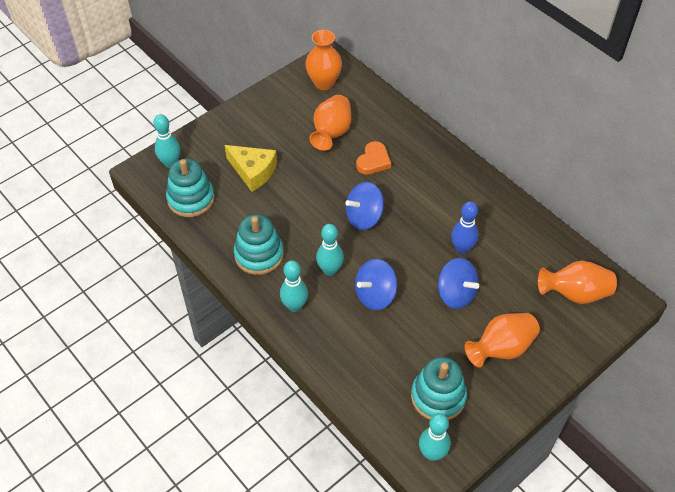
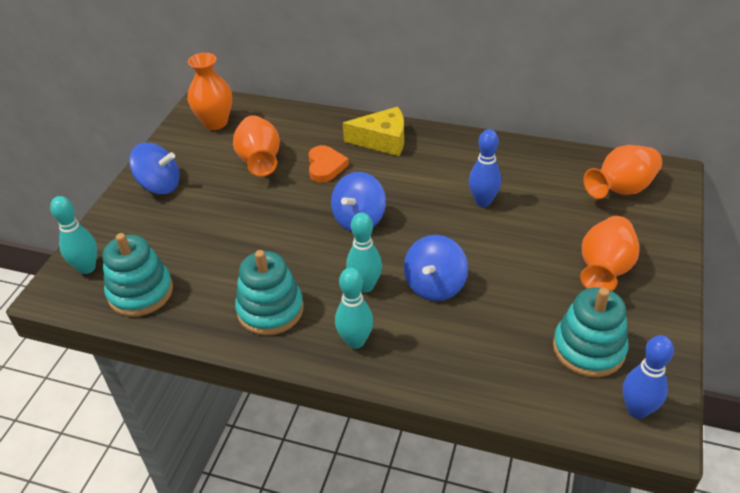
camera: 30 degrees left, 10 degrees down
(253, 171) = (198, 232): yellow cheese -> yellow cheese (382, 140)
(432, 453) = (637, 410): turquoise bowling pin -> blue bowling pin
(456, 294) = (515, 244): blue spinning top -> blue spinning top (160, 185)

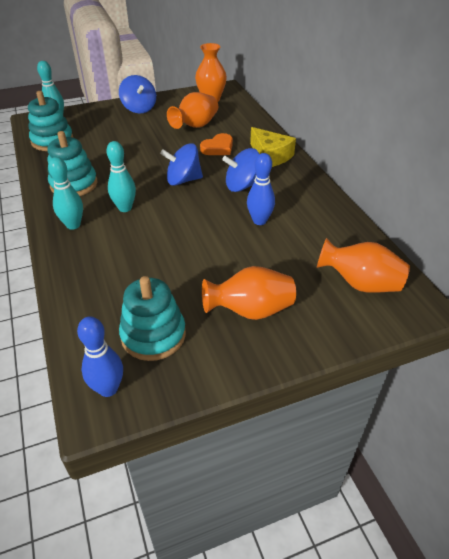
camera: 50 degrees right, 0 degrees up
(435, 285) = (152, 235): blue spinning top -> blue spinning top (242, 186)

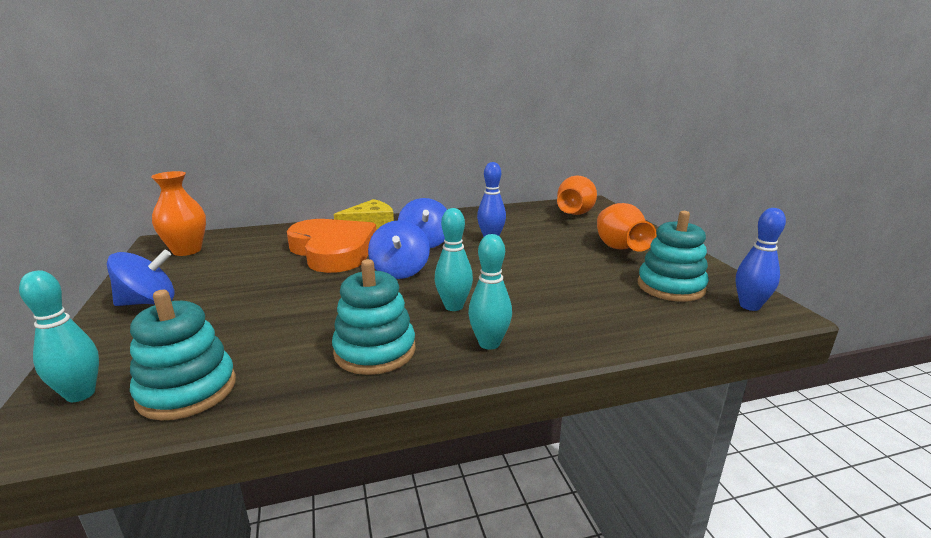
camera: 85 degrees left, 20 degrees down
(195, 126) = (261, 262): orange vase -> none
(218, 148) = (333, 251): orange heart -> orange heart, size x2.11

